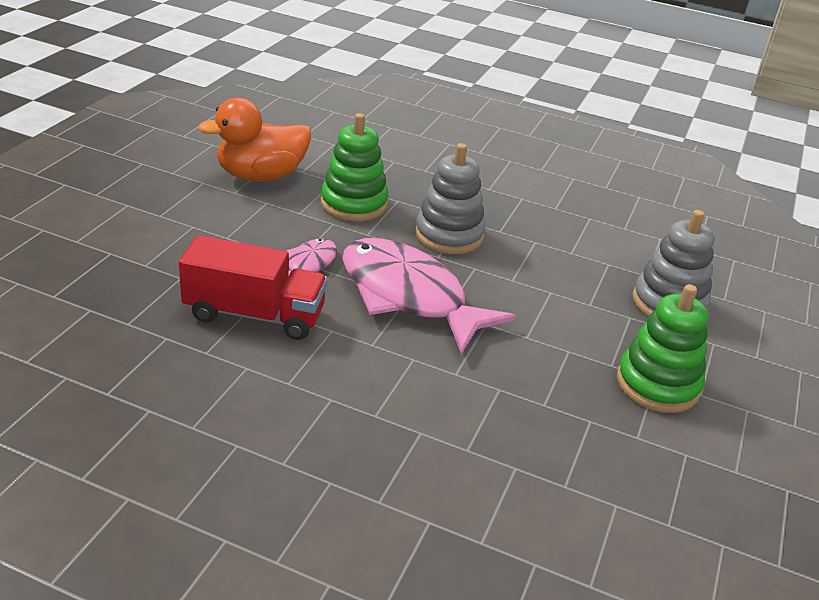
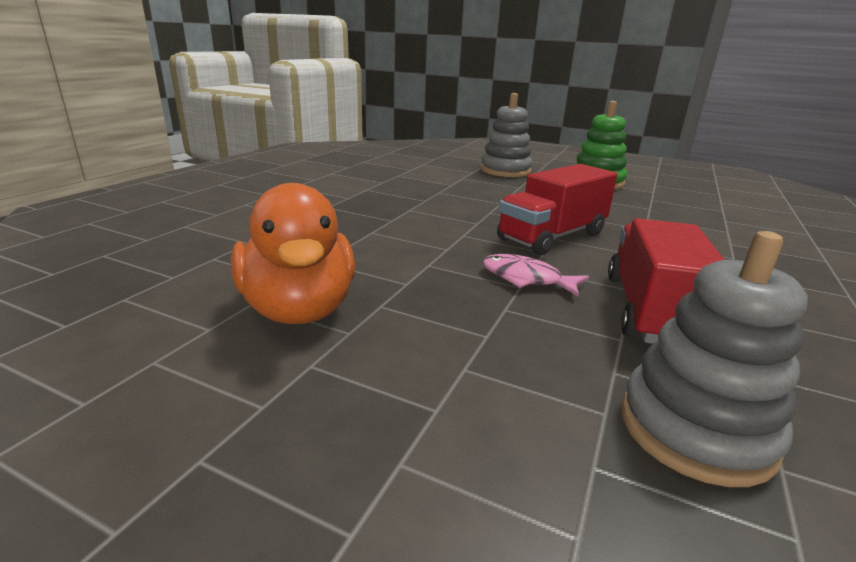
camera: 85 degrees left, 10 degrees down
(354, 204) = (382, 252): green stacking toy -> none
(409, 296) = (552, 236): pink fish -> red truck
(449, 235) = (438, 216): grey stacking toy -> grey stacking toy (695, 430)

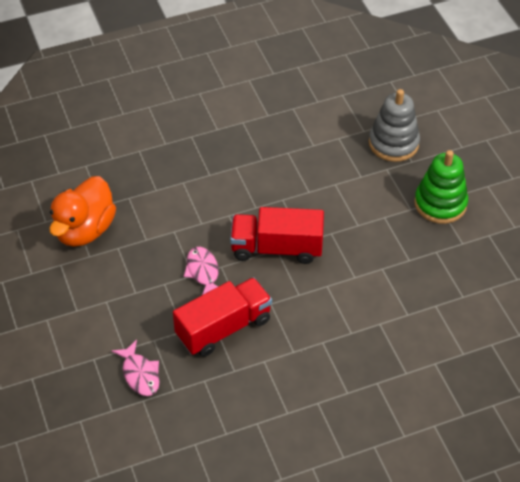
camera: 45 degrees right, 25 degrees up
(695, 430) = (140, 374): grey stacking toy -> pink fish

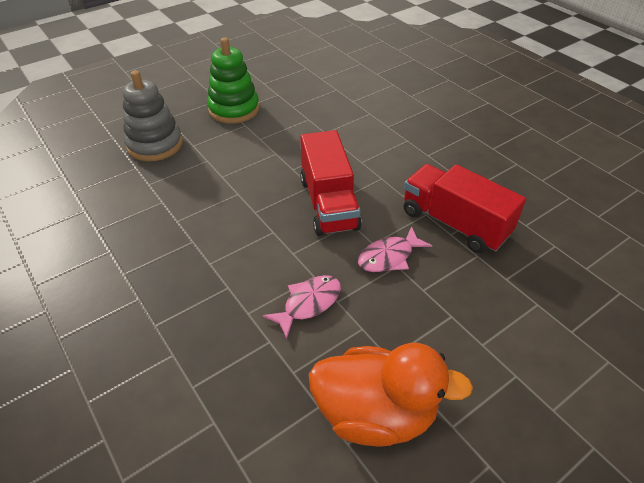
camera: 105 degrees left, 5 degrees down
(140, 374) = (558, 279): pink fish -> pink fish (308, 304)

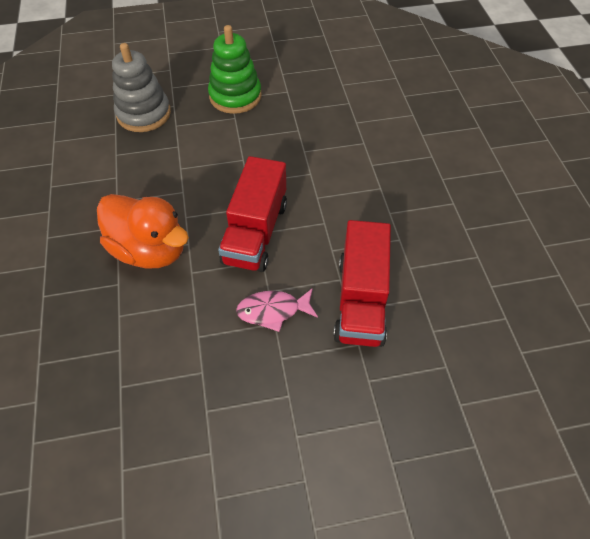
camera: 25 degrees right, 10 degrees up
(308, 304) = (172, 328): pink fish -> none
(375, 413) = (160, 455): orange duck -> orange duck (150, 250)
(454, 223) = (360, 300): red truck -> red truck turned 150 degrees counterclockwise

